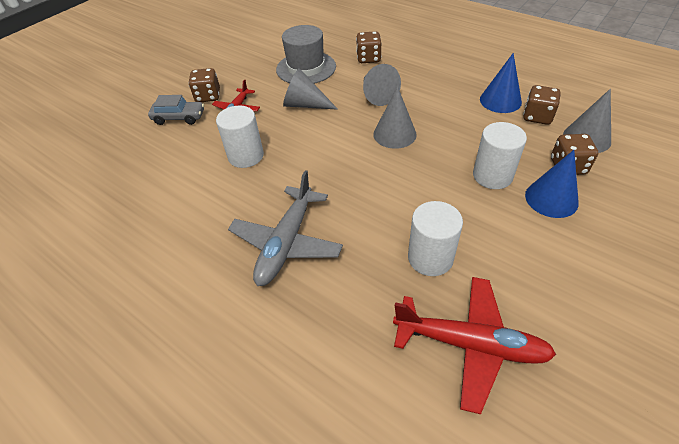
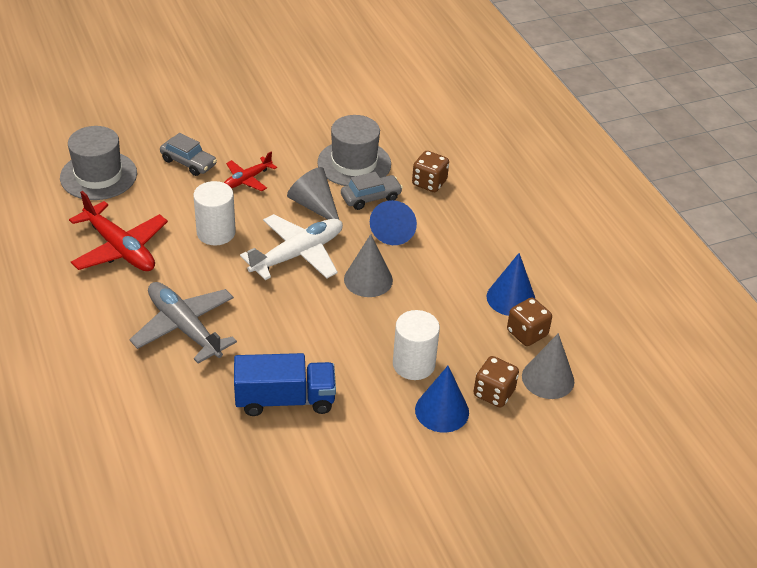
camera: 25 degrees right, 5 degrees down
(106, 159) = (98, 175): none -> grey hat
(208, 96) = (232, 151): brown dice -> none
(286, 243) = (184, 327): grey plane -> grey plane turned 90 degrees clockwise
(325, 141) = (298, 254): none -> white plane
(339, 83) = (371, 198): none -> grey car
(377, 95) = (394, 229): grey cone -> blue cone
(430, 258) = (285, 399): white cylinder -> blue truck
(470, 344) = (250, 472): red plane -> red plane (120, 248)

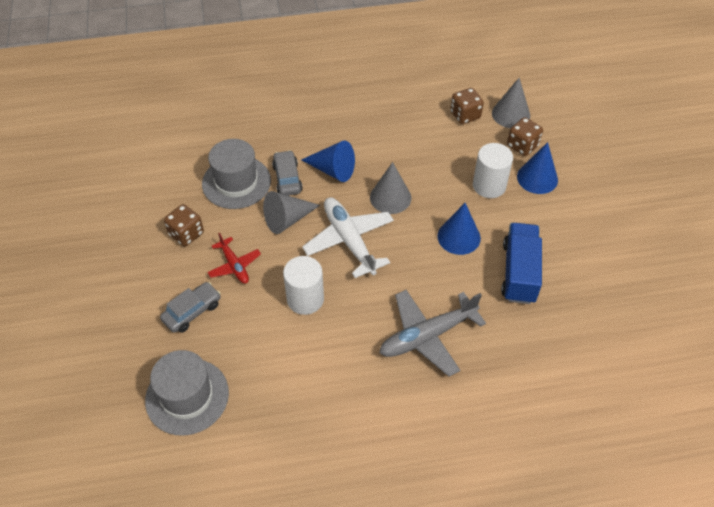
camera: 75 degrees left, 10 degrees up
(120, 248) = (309, 382): red plane -> none
(429, 183) = (279, 137): brown dice -> brown dice (186, 234)
(511, 298) = (427, 116): blue cone -> blue cone (459, 237)

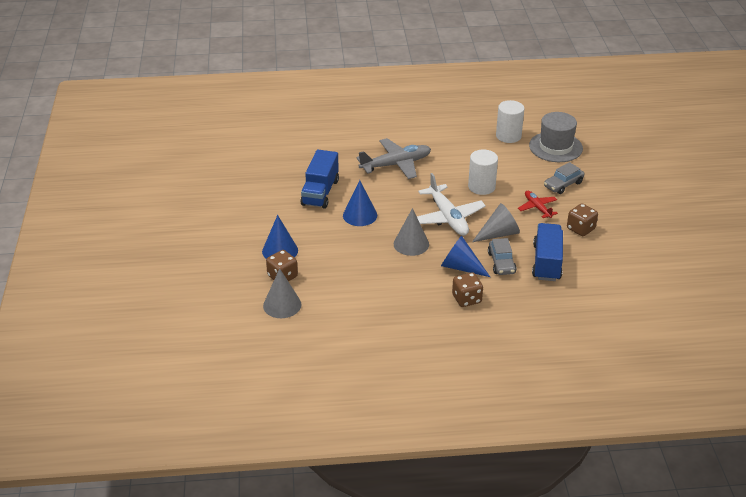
camera: 175 degrees left, 15 degrees down
(236, 182) = (546, 262): grey hat -> blue truck
(465, 115) = (328, 307): brown dice -> brown dice (466, 299)
(489, 185) = (324, 247): white cylinder -> white cylinder (508, 136)

